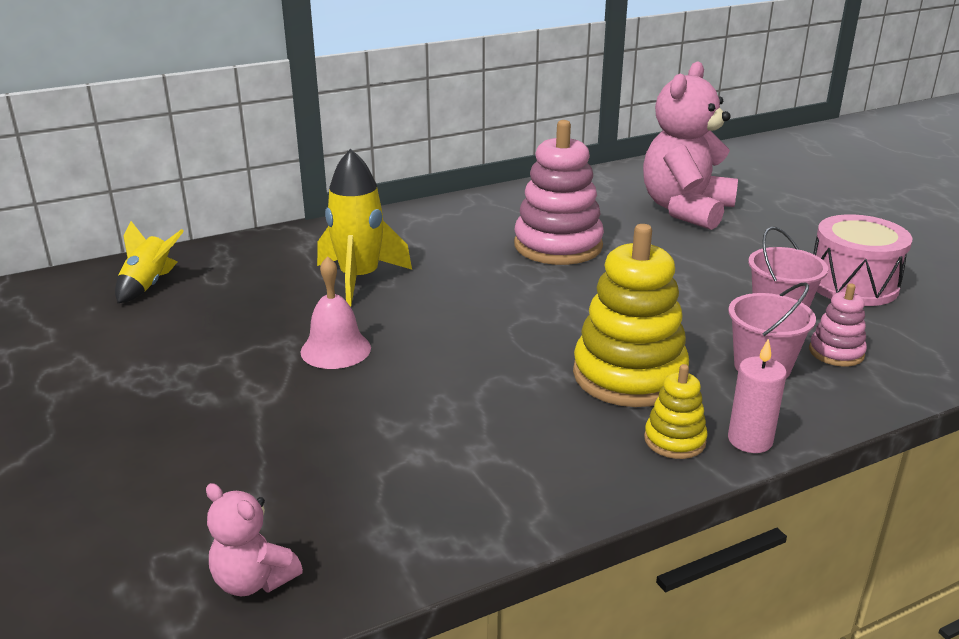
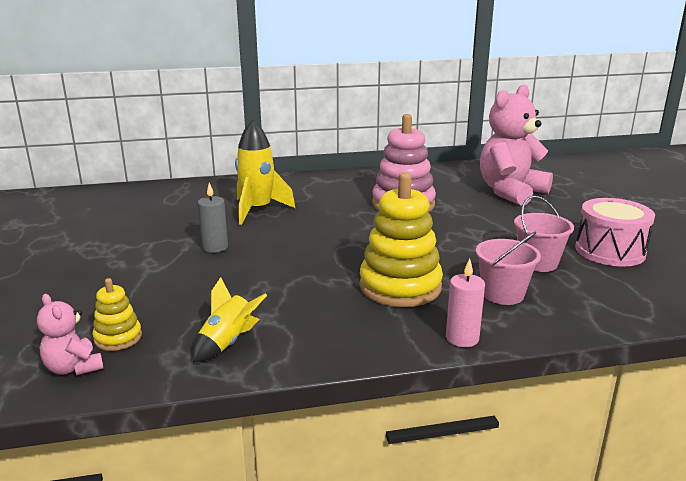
camera: 15 degrees right, 5 degrees down
(149, 285) = (129, 200): yellow rocket -> yellow rocket (228, 343)
(335, 349) = (215, 247): pink bell -> grey candle
(674, 440) = (406, 330): yellow stacking toy -> yellow stacking toy (118, 338)
(836, 352) = (567, 292): pink stacking toy -> none

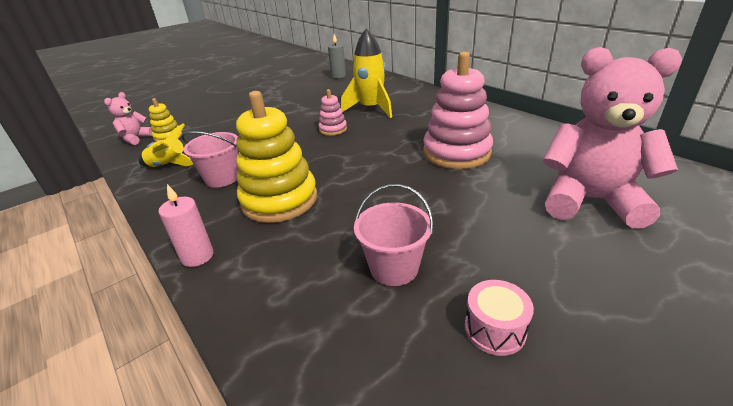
camera: 65 degrees right, 10 degrees up
(215, 247) = (297, 118): grey candle -> grey candle (338, 76)
(279, 236) = (333, 129): none -> pink stacking toy
(502, 294) = (297, 259): pink bucket -> pink bucket (222, 178)
(610, 251) = (495, 329): pink drum -> pink drum, size x0.56

